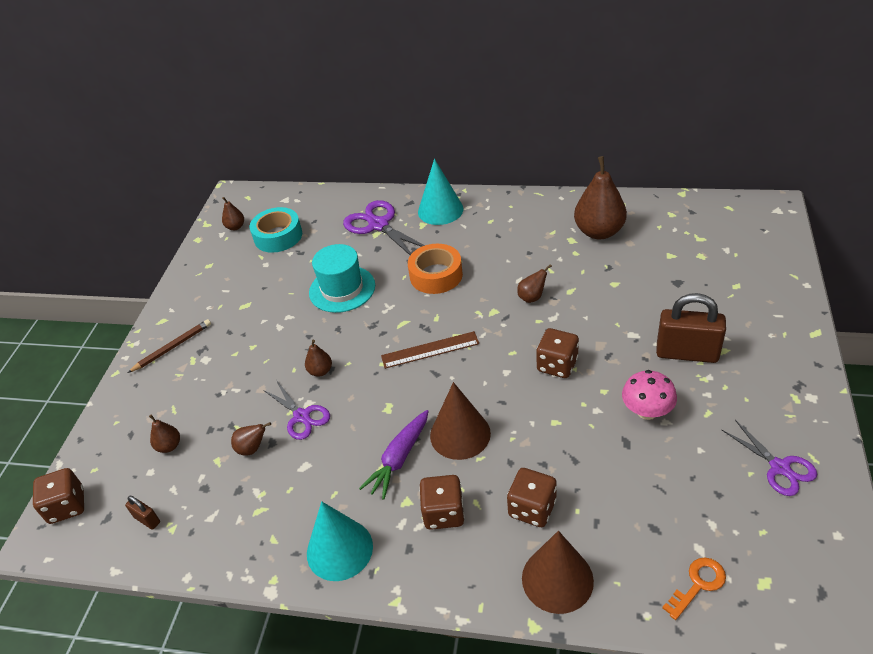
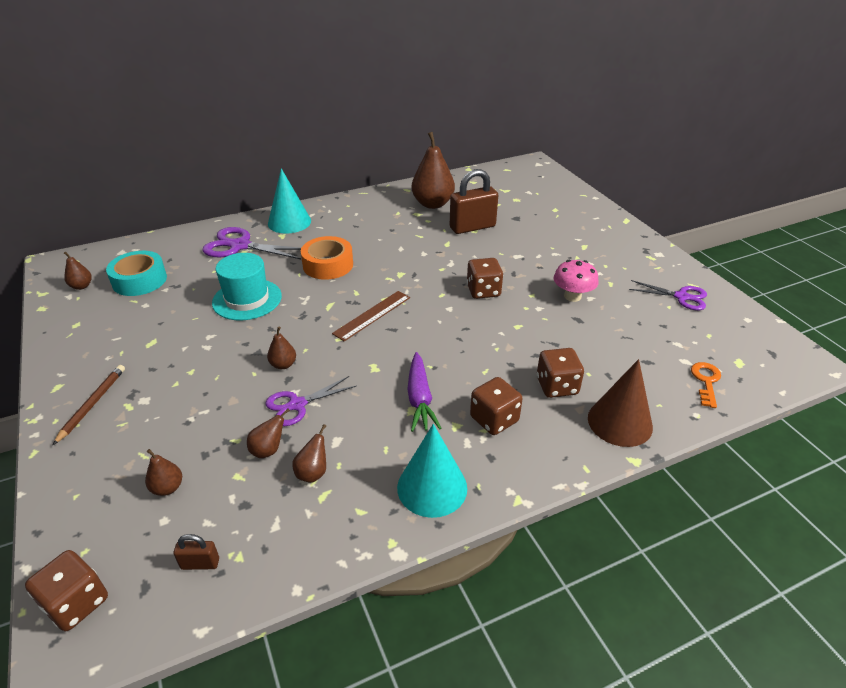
camera: 40 degrees left, 5 degrees down
(302, 416) = (297, 405): purple scissors -> purple scissors turned 135 degrees clockwise
(460, 434) = (454, 361): brown cone -> none
(532, 297) = (422, 256): brown pear -> brown pear (313, 473)
(687, 353) = (563, 255): brown padlock -> brown padlock (472, 227)

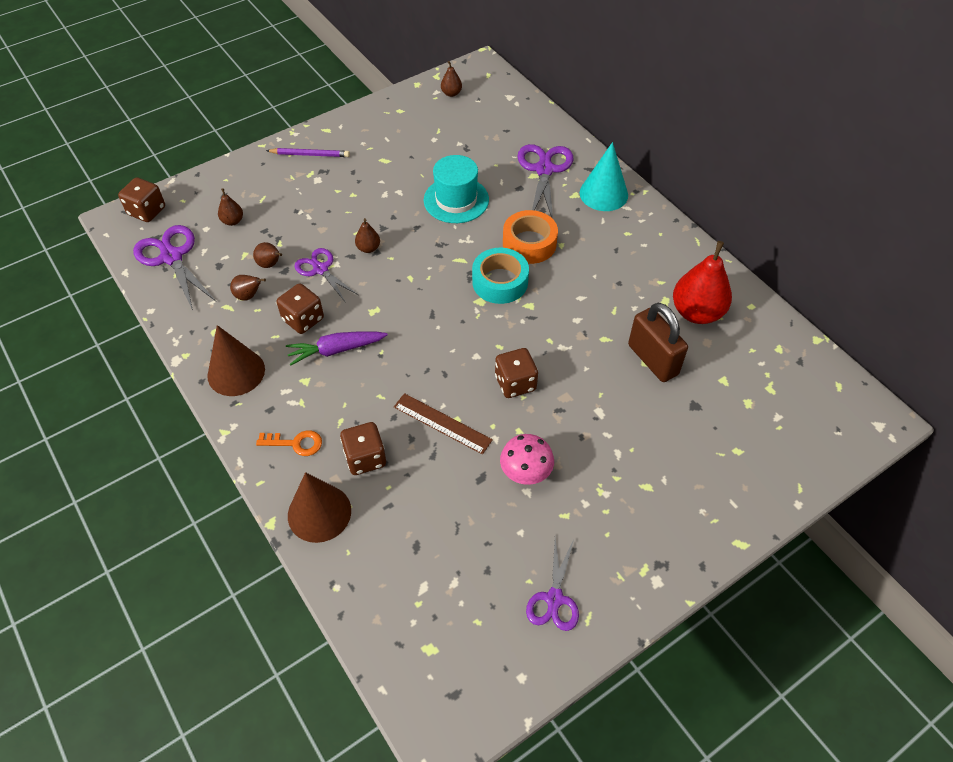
camera: 80 degrees right, 15 degrees up
(92, 404) = (310, 154): brown pencil -> purple pencil
(139, 280) = (468, 123): turquoise tape -> turquoise tape (500, 282)
(200, 563) = (171, 257): brown padlock -> purple scissors
(372, 315) = (450, 295): brown ruler -> brown ruler (442, 423)
(432, 204) = (696, 312): brown pear -> red pear
(432, 487) = (236, 372): turquoise cone -> brown cone
(494, 419) = (315, 408): brown dice -> brown dice (303, 319)
(706, 381) = (390, 605): orange key -> orange key (296, 443)

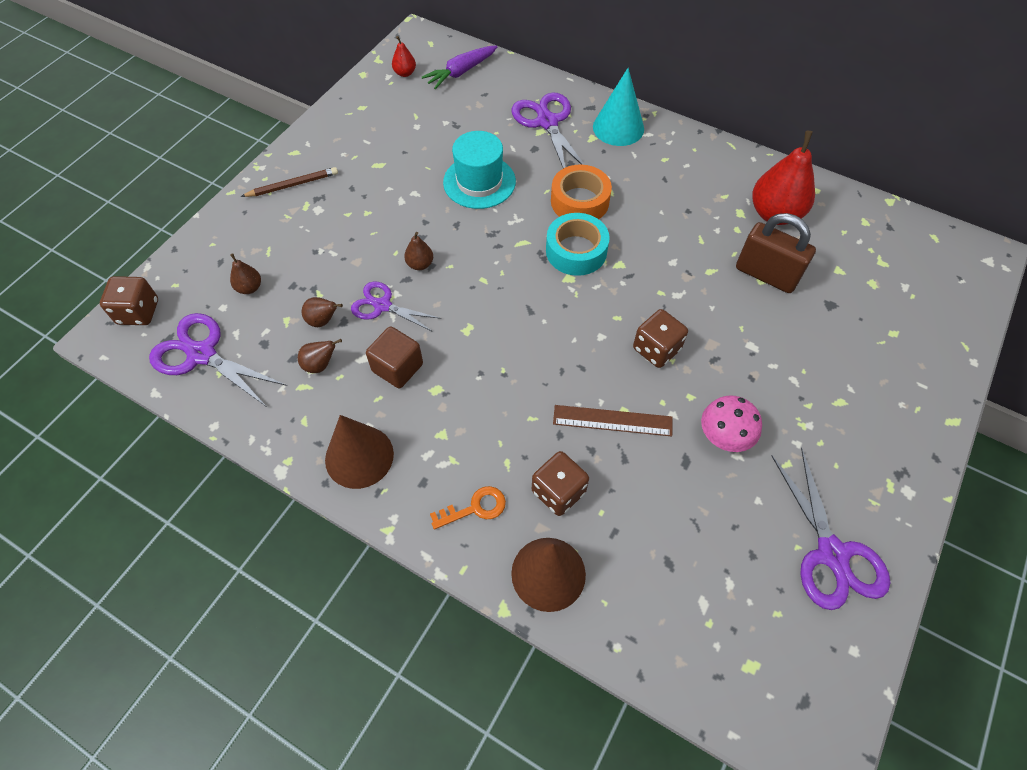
camera: 25 degrees left, 5 degrees up
(303, 319) = (397, 368): brown dice -> brown cube
(310, 154) = (293, 185): purple pencil -> brown pencil
(336, 350) = (454, 387): purple carrot -> purple carrot (461, 72)
(451, 93) = (405, 73): brown pear -> red pear
(554, 599) = (832, 554): purple scissors -> purple scissors, size x1.54

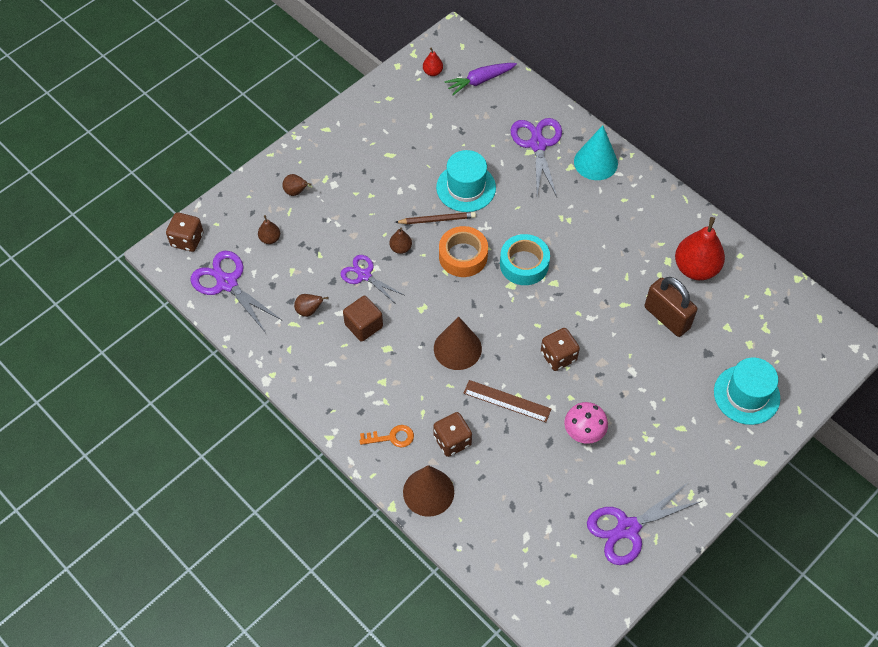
camera: 15 degrees right, 0 degrees up
(293, 185) = (319, 158): brown pencil -> brown pencil (437, 219)
(323, 321) = (318, 277): brown pear -> brown pear (296, 192)
(359, 456) = (321, 383): brown cone -> brown cone (457, 348)
(579, 201) = (541, 222): orange tape -> orange tape (463, 256)
(832, 554) = (627, 528): purple scissors -> purple scissors turned 60 degrees clockwise
(897, 342) = (746, 395): none -> turquoise hat

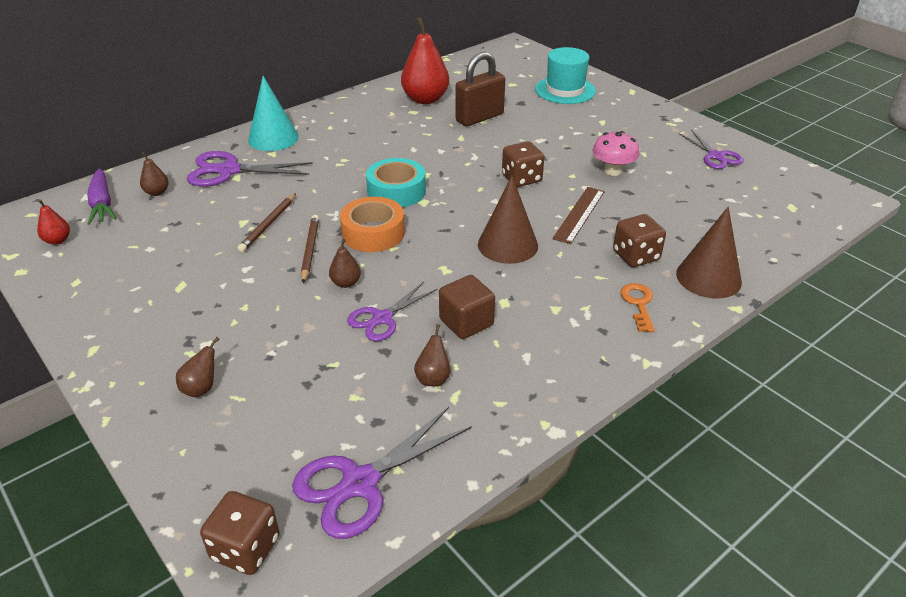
camera: 85 degrees left, 20 degrees down
(270, 238) = (284, 423): brown pear -> brown pear (157, 192)
(466, 187) = (268, 225): turquoise hat -> brown pencil
(627, 528) = (716, 156): purple scissors -> purple scissors, size x0.65

